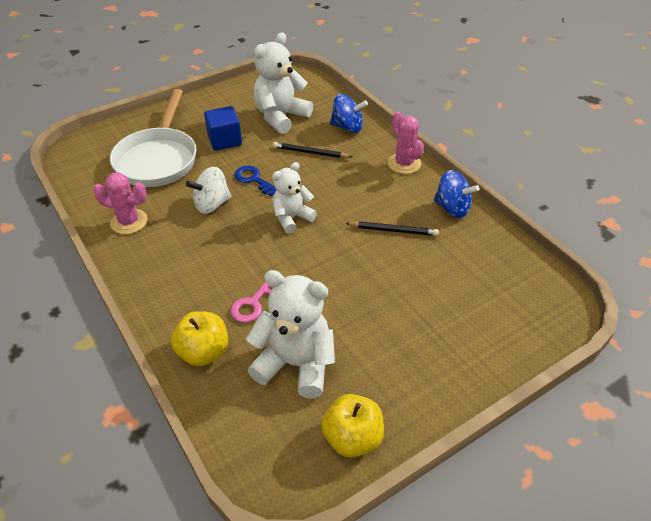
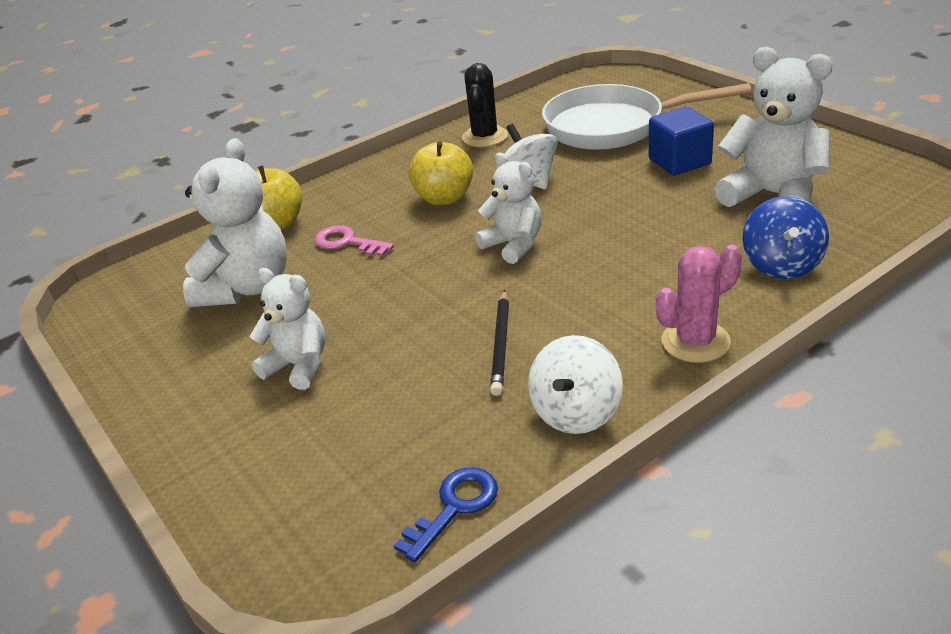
camera: 90 degrees right, 10 degrees down
(129, 222) = (485, 137): pink cactus -> black cactus
(254, 180) = (593, 201): blue key -> blue key (454, 508)
(310, 152) = (683, 237): black pencil -> none
(352, 438) = (130, 343): yellow apple -> yellow apple (444, 198)
(398, 324) = (298, 366): none -> white teddy bear
(452, 208) = (576, 413): blue spinning top -> white spinning top

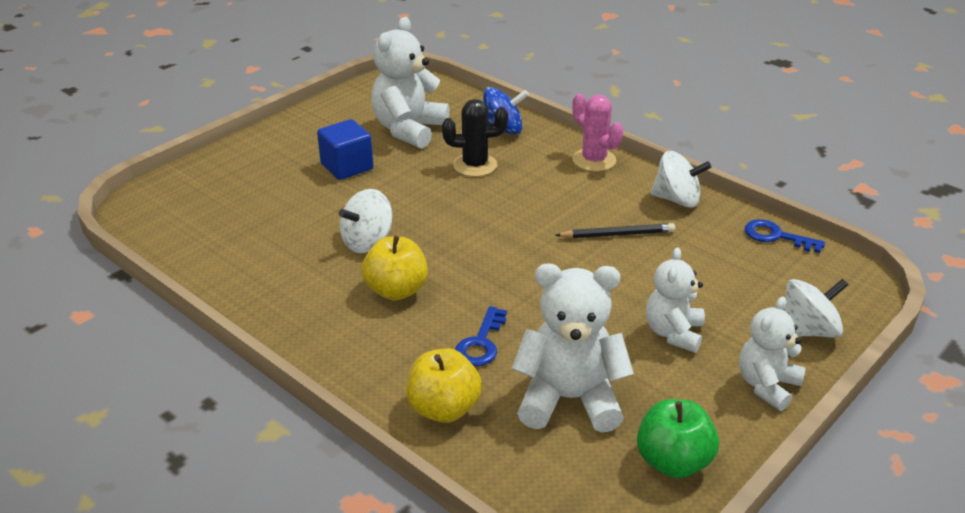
camera: 105 degrees left, 0 degrees up
(134, 340) = (673, 462): none -> green apple
(242, 486) = (808, 330): none -> white spinning top
(348, 242) = (481, 343): pink key -> blue key
(485, 137) = (263, 279): black cactus -> black cactus (475, 165)
(513, 245) = (482, 241): white teddy bear -> white teddy bear (767, 385)
(613, 126) = (265, 201): white pan -> none

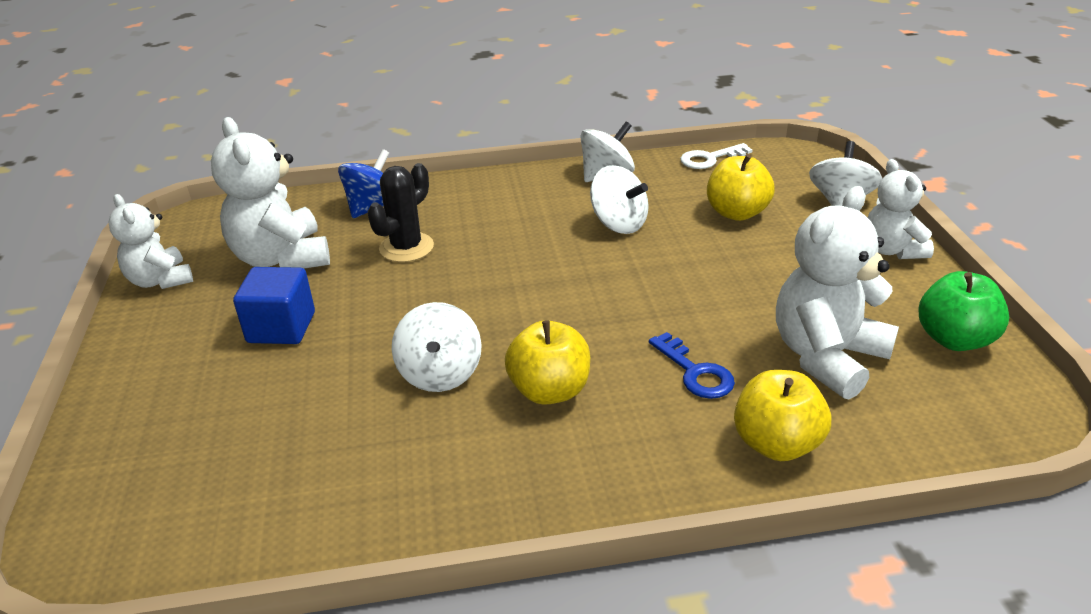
camera: 50 degrees left, 0 degrees up
(594, 160) = (495, 185): pink cactus -> none
(617, 234) = (619, 224): black pencil -> white spinning top
(673, 333) = (785, 260): white teddy bear -> white teddy bear (160, 280)
(710, 283) = (736, 213): none -> yellow apple
(777, 236) = (710, 159): blue key -> white key

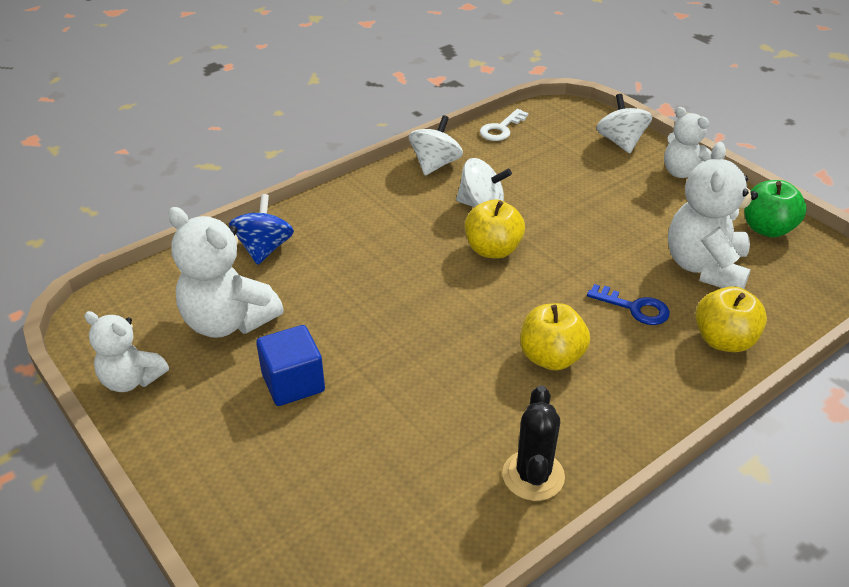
camera: 30 degrees left, 5 degrees up
(406, 247) = (330, 277): black cactus -> black cactus (533, 475)
(440, 373) = (460, 374): white spinning top -> none
(736, 213) = (559, 171): yellow apple -> yellow apple (493, 250)

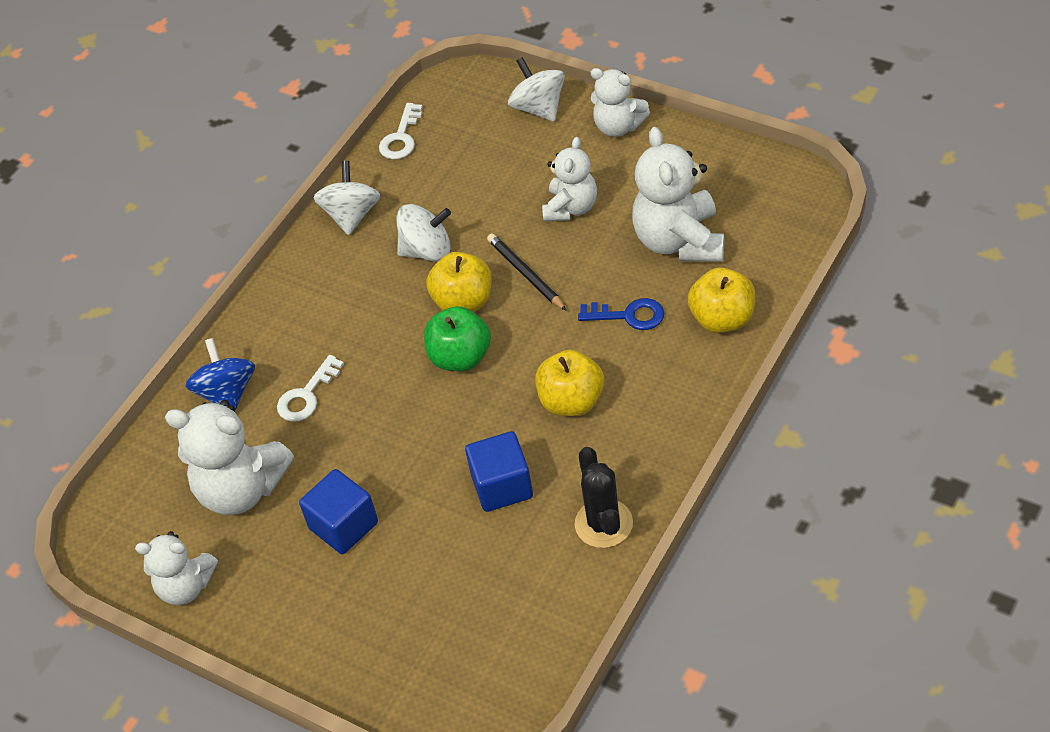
camera: 15 degrees left, 10 degrees up
(325, 272) = (307, 395): none -> white key
(452, 404) = (502, 486): none -> blue cube
(556, 247) = (526, 274): none -> black pencil
(617, 214) = (571, 208): none -> white teddy bear
(767, 229) = (725, 169): green apple -> green apple (460, 357)

